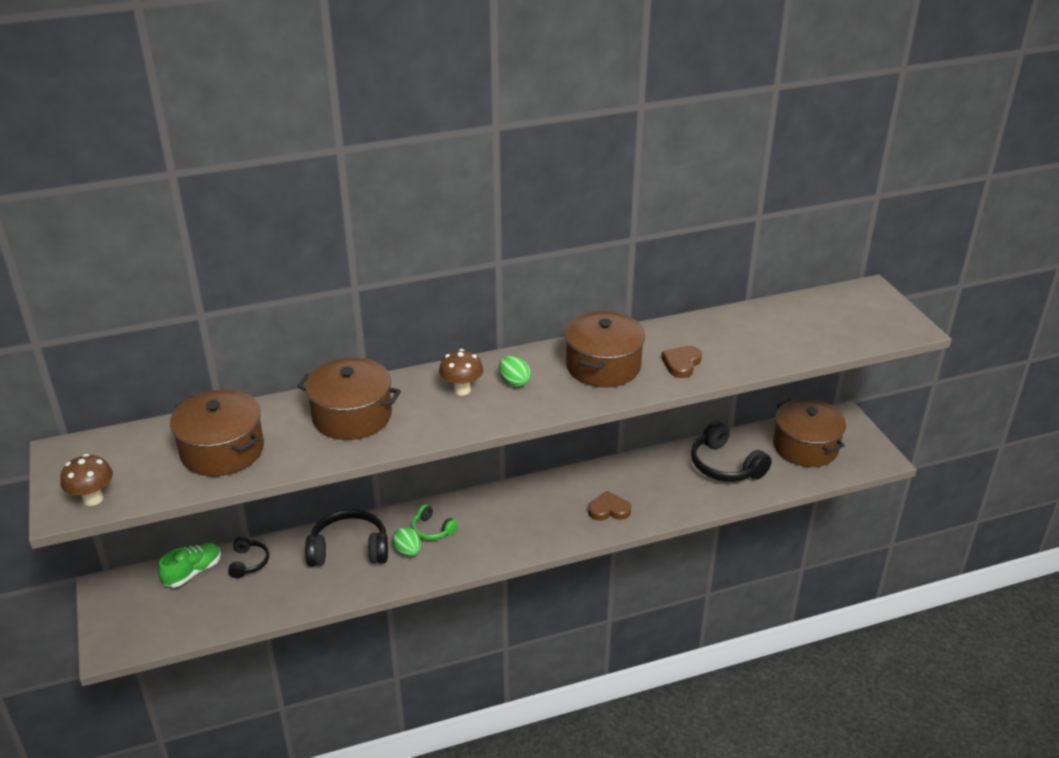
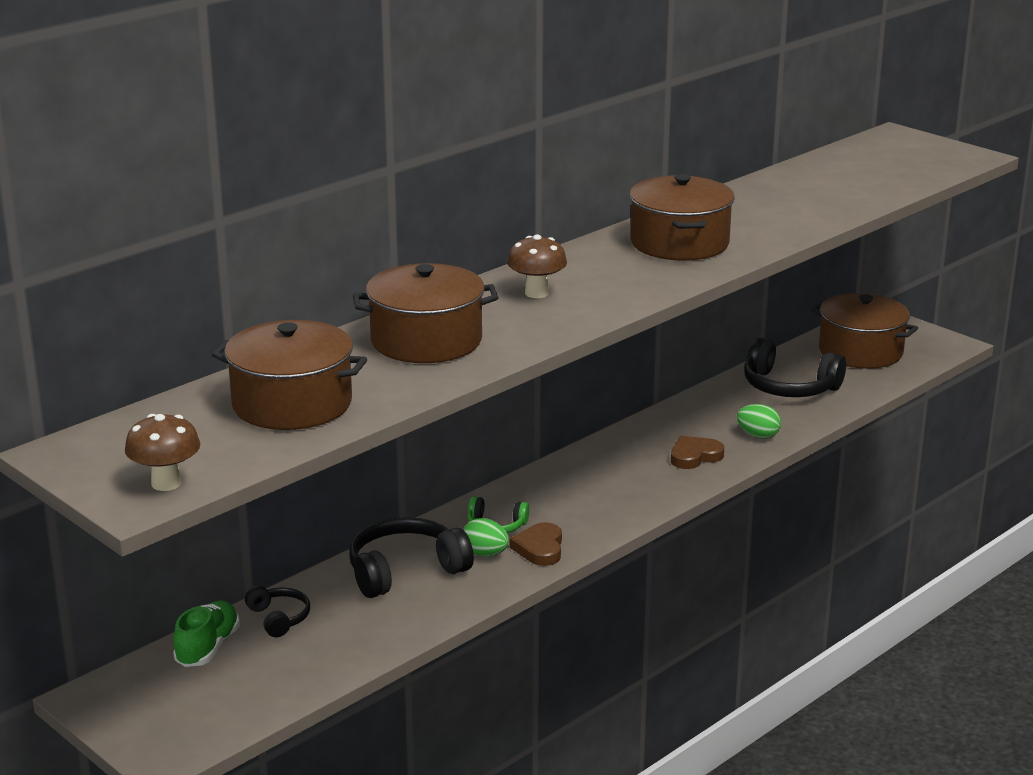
camera: 25 degrees left, 10 degrees down
(514, 382) = (592, 275): green egg -> green egg (758, 435)
(681, 364) = (765, 225): brown heart -> brown heart (539, 548)

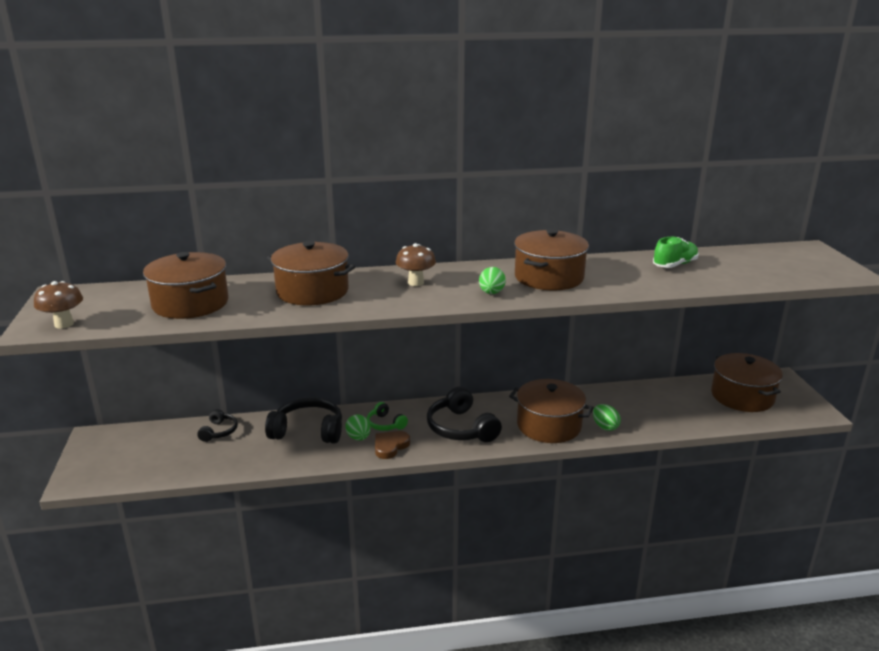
camera: 35 degrees right, 0 degrees up
(208, 648) = (170, 433): green shoe -> green shoe (674, 265)
(647, 280) = (491, 293): none -> green egg
(694, 456) = (549, 425): brown heart -> brown pot
(788, 387) = (663, 403): black headphones -> black headphones (461, 428)

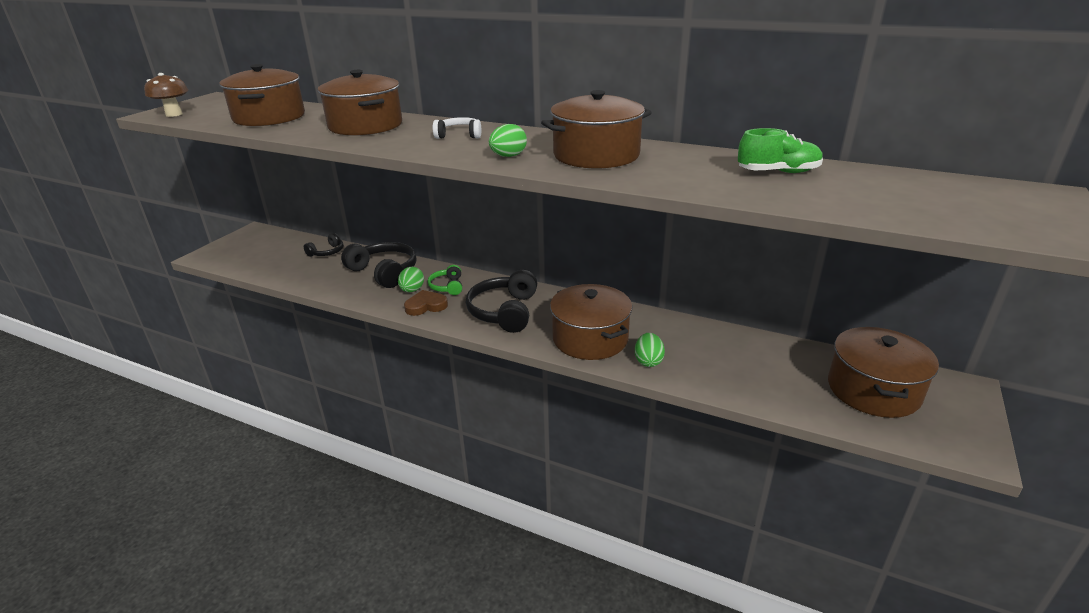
camera: 35 degrees right, 5 degrees up
(416, 283) = (459, 135): brown mushroom -> white headphones

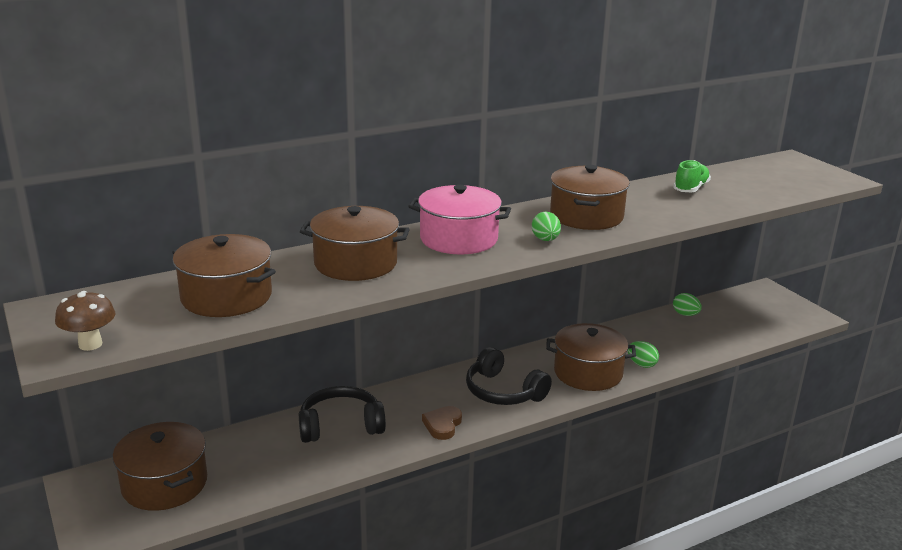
camera: 55 degrees left, 5 degrees down
(327, 252) = (236, 446): black headphones -> none
(412, 290) = (402, 422): green egg -> green egg (685, 314)
(447, 286) = (421, 402): green headphones -> none
(459, 135) = (458, 239): white headphones -> pink pot
(873, 390) = (744, 312): brown pot -> brown pot (164, 484)

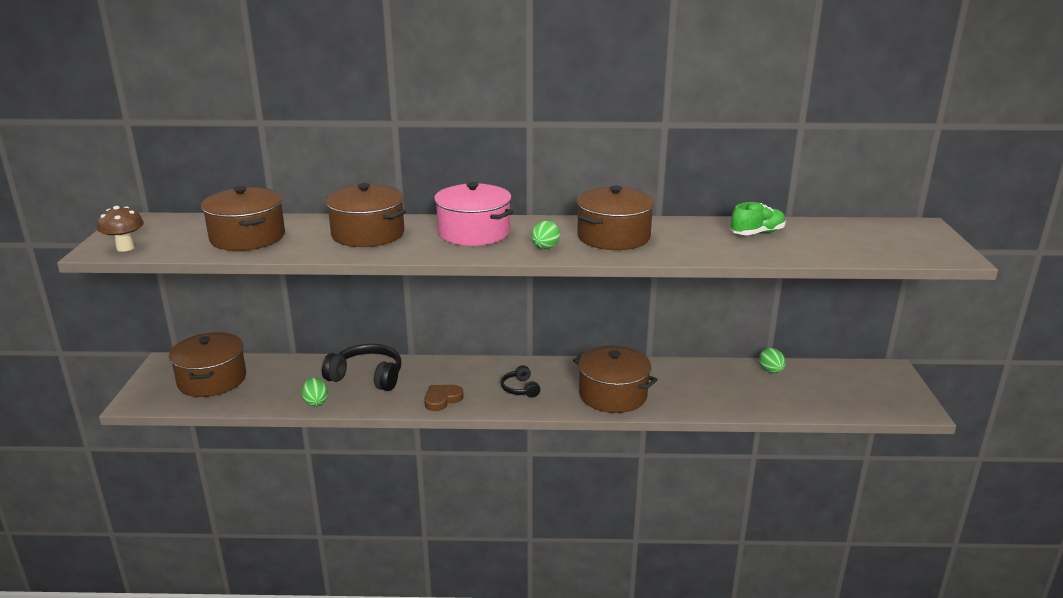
camera: 30 degrees right, 0 degrees up
(503, 392) = (520, 389): black headphones -> black headphones, size x0.54
(641, 364) = (672, 402): green egg -> green egg (316, 402)

